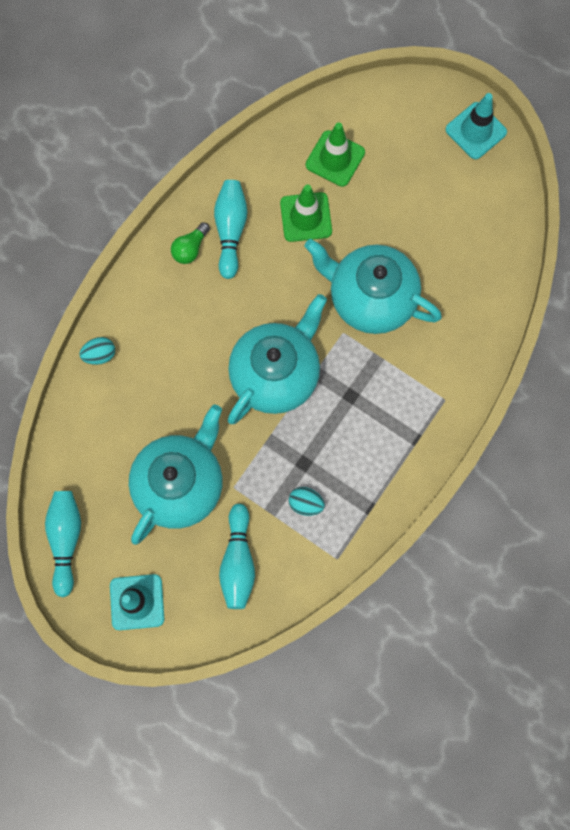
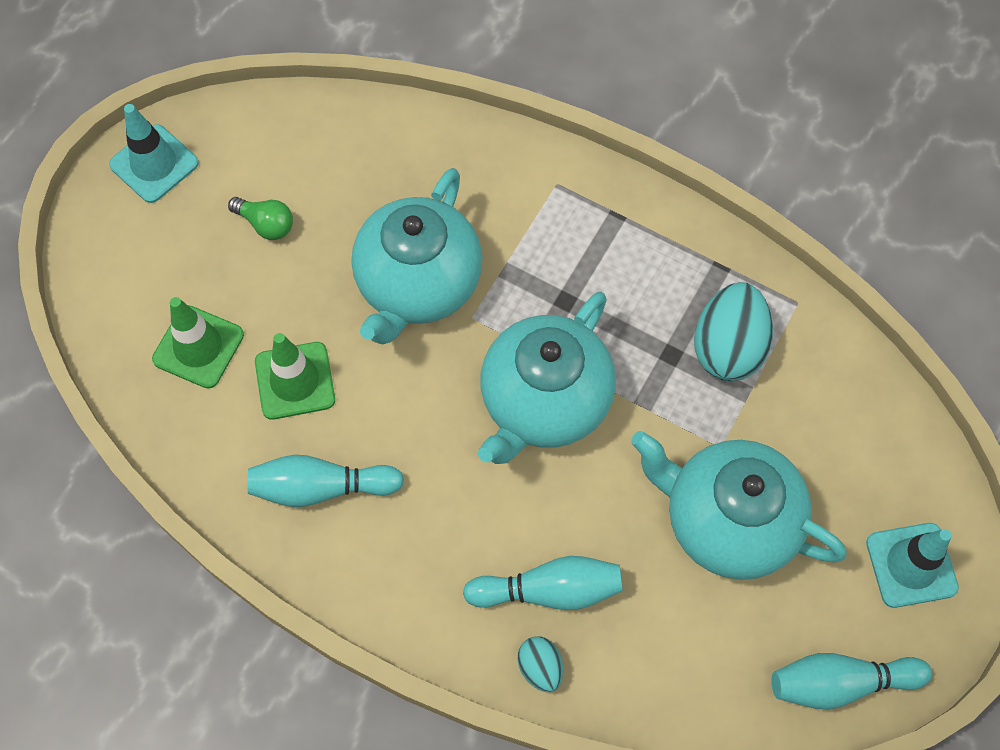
camera: 95 degrees left, 10 degrees down
(190, 248) = (353, 546): green light bulb -> green light bulb (266, 224)
(238, 561) = (825, 430): turquoise bowling pin -> turquoise bowling pin (549, 590)
(276, 374) = (544, 402): turquoise teapot -> turquoise teapot turned 90 degrees counterclockwise
(306, 503) = (728, 347): turquoise egg -> turquoise egg, size x1.92

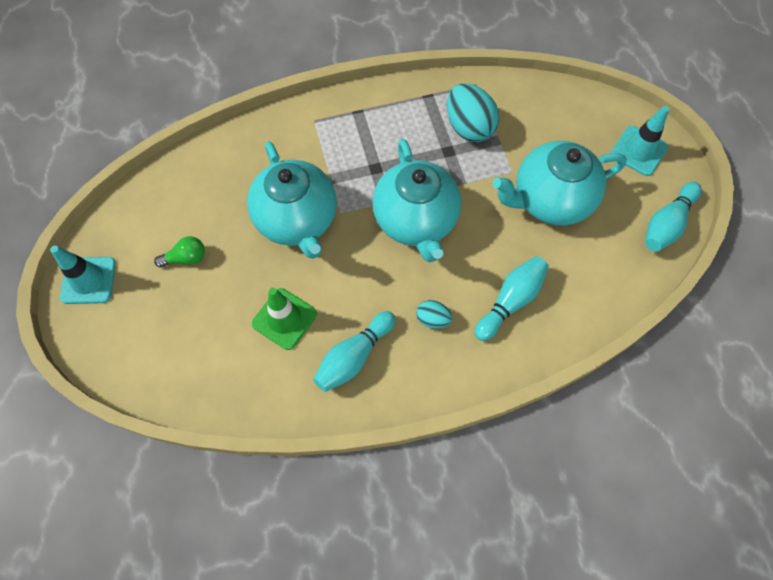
camera: 45 degrees left, 0 degrees up
(198, 347) = (214, 348): green traffic cone -> none
(540, 667) = (545, 339): turquoise egg -> turquoise egg (433, 319)

